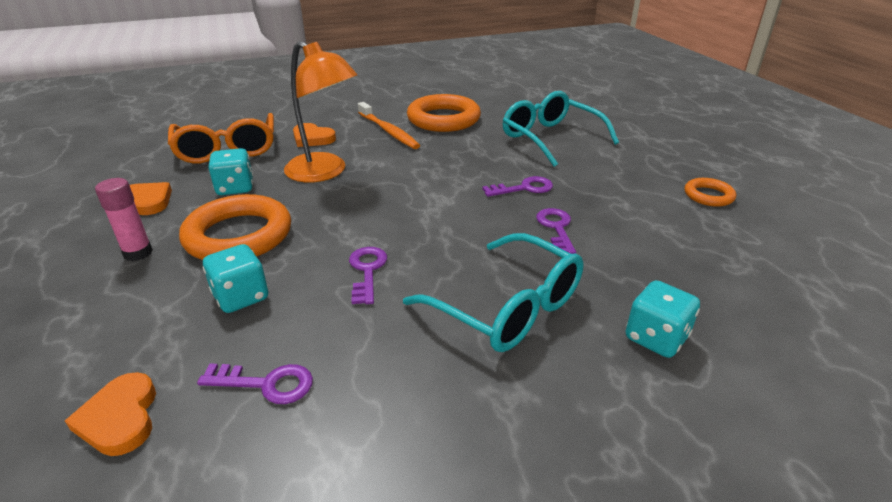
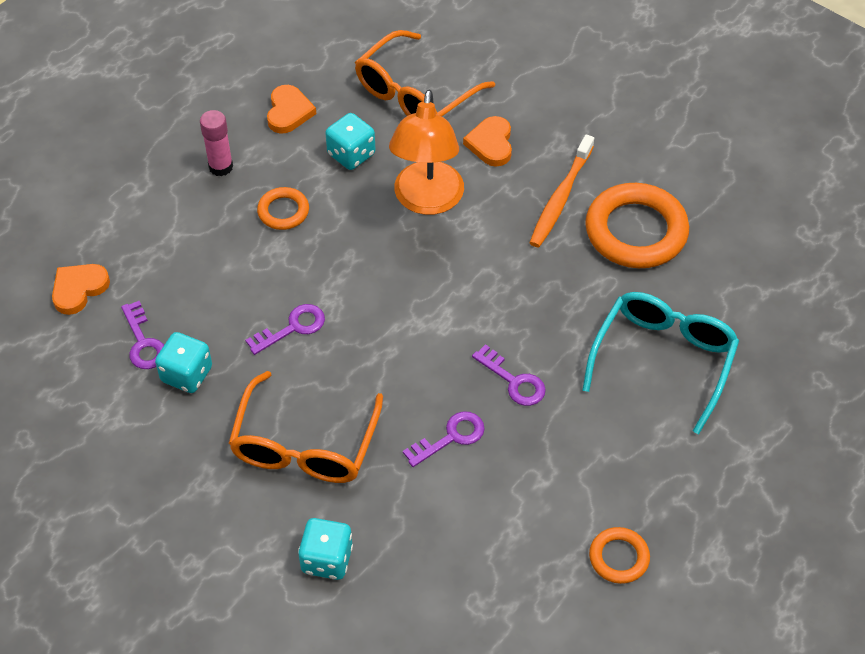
camera: 60 degrees right, 20 degrees up
(238, 235) = (283, 211): orange ring -> orange ring, size x0.51
(241, 297) = (213, 269): turquoise dice -> turquoise dice (187, 374)
(508, 307) = (304, 445): turquoise glasses -> orange glasses

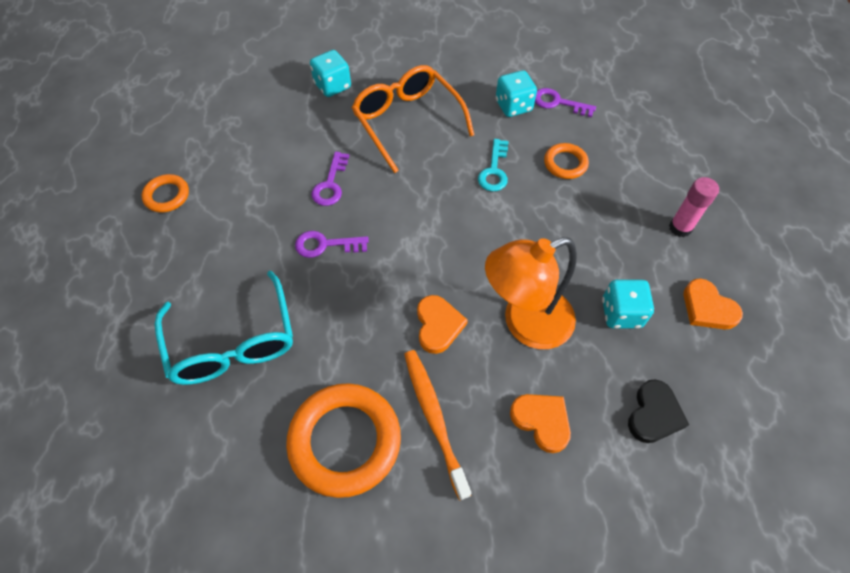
camera: 135 degrees right, 5 degrees up
(79, 289) = (630, 100): orange heart -> orange heart (438, 325)
(283, 211) = (600, 232): orange ring -> orange ring (565, 163)
(292, 328) = (494, 170): purple key -> turquoise key
(415, 94) = (654, 414): orange glasses -> black heart
(427, 201) = (525, 323): orange lamp -> orange lamp turned 75 degrees counterclockwise

